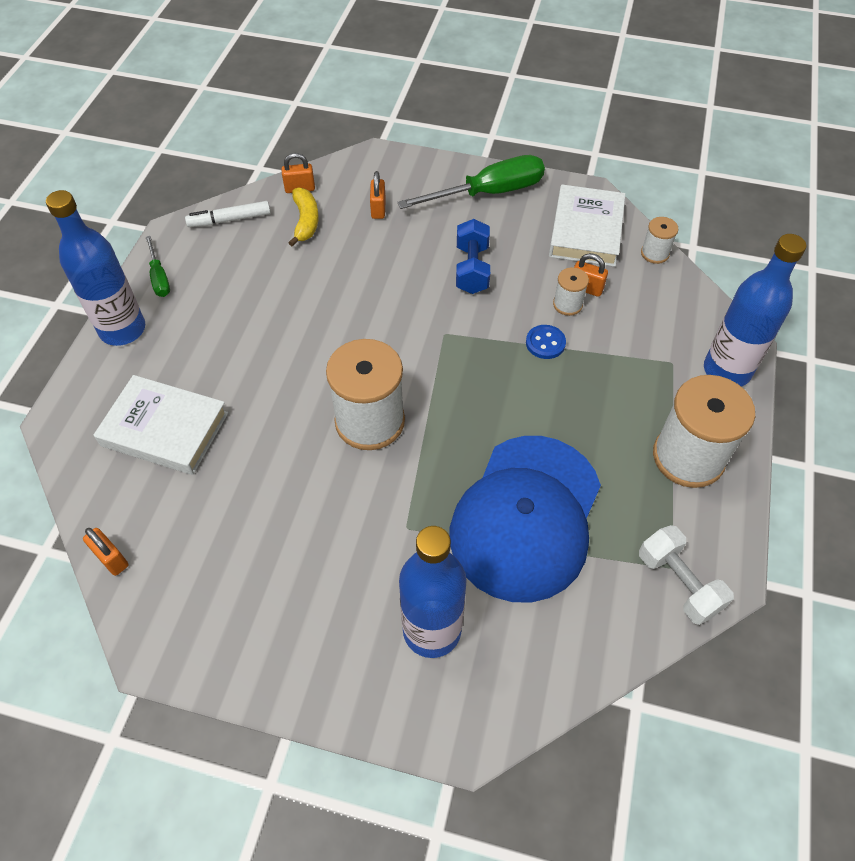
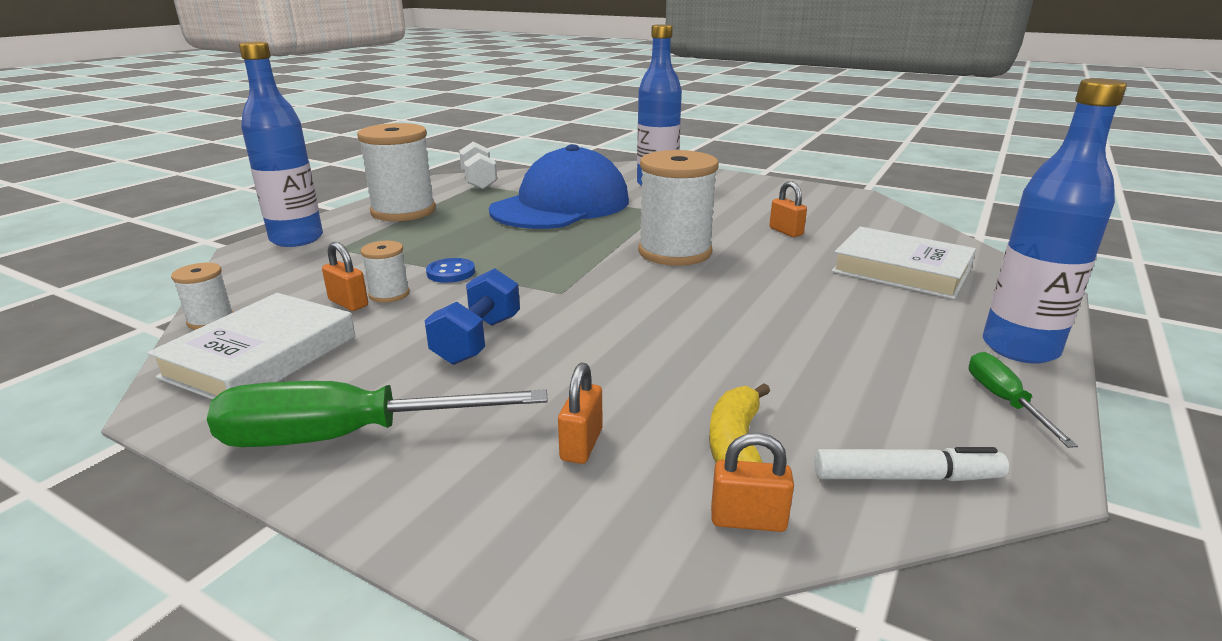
camera: 165 degrees left, 30 degrees down
(111, 559) = (912, 222): orange padlock -> orange padlock (786, 231)

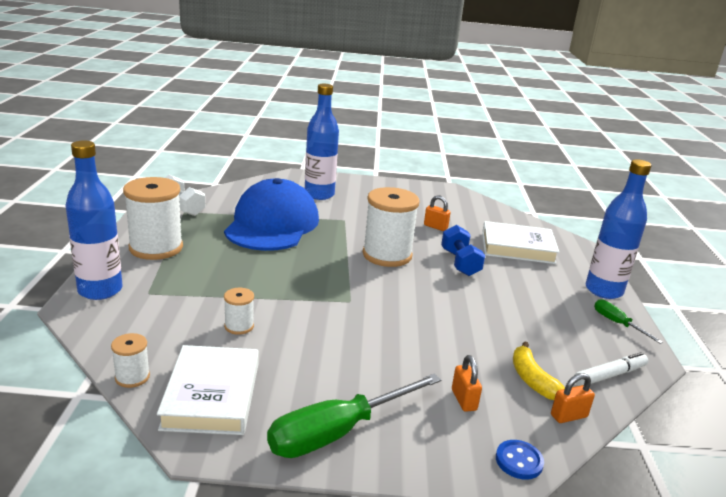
camera: 30 degrees left, 0 degrees up
(348, 303) = (219, 340): orange padlock -> none
(451, 272) = (261, 299): blue button -> blue button (519, 461)
(477, 340) = (338, 348): blue dumbbell -> blue dumbbell (460, 263)

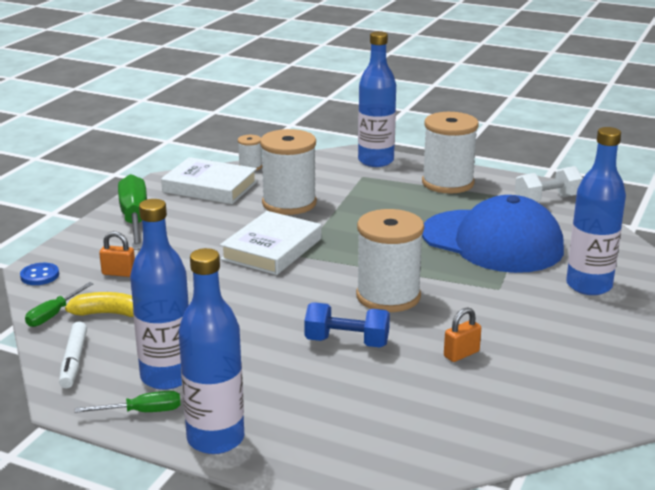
camera: 115 degrees right, 0 degrees up
(239, 326) = (289, 203): white spool -> white spool, size x2.13
(517, 248) = (371, 408): white book -> white book (271, 249)
(568, 416) = (54, 314): orange padlock -> green screwdriver
(574, 324) = (167, 377): none -> blue bottle

